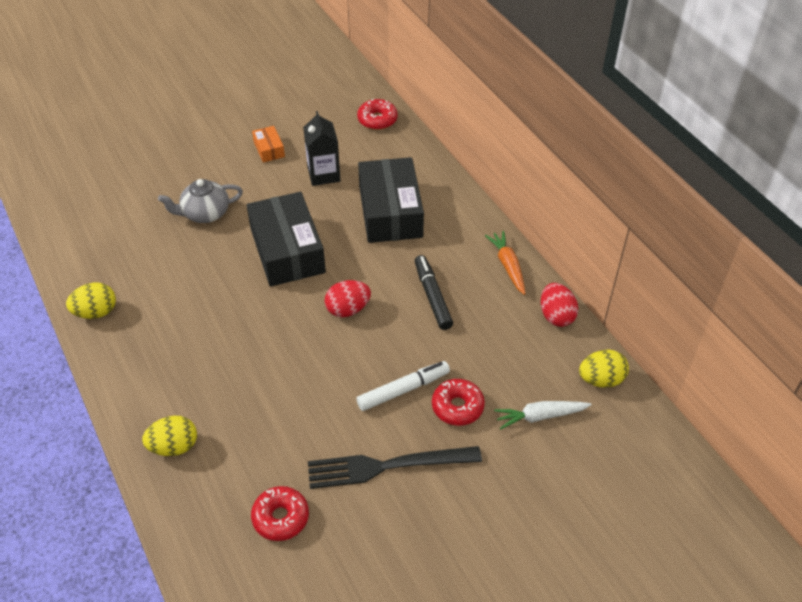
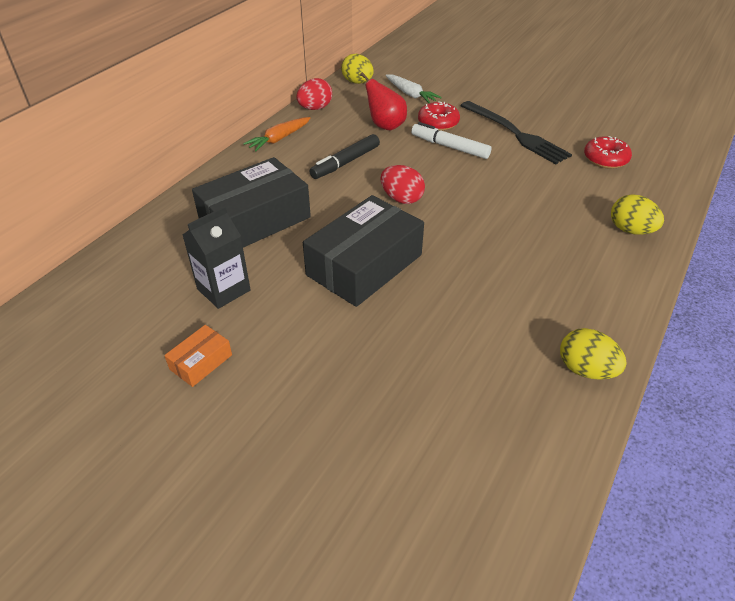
camera: 120 degrees left, 5 degrees down
(205, 213) = (363, 361): grey teapot -> none
(377, 120) = (90, 287): red donut -> none
(481, 357) = (385, 126): none -> red pear

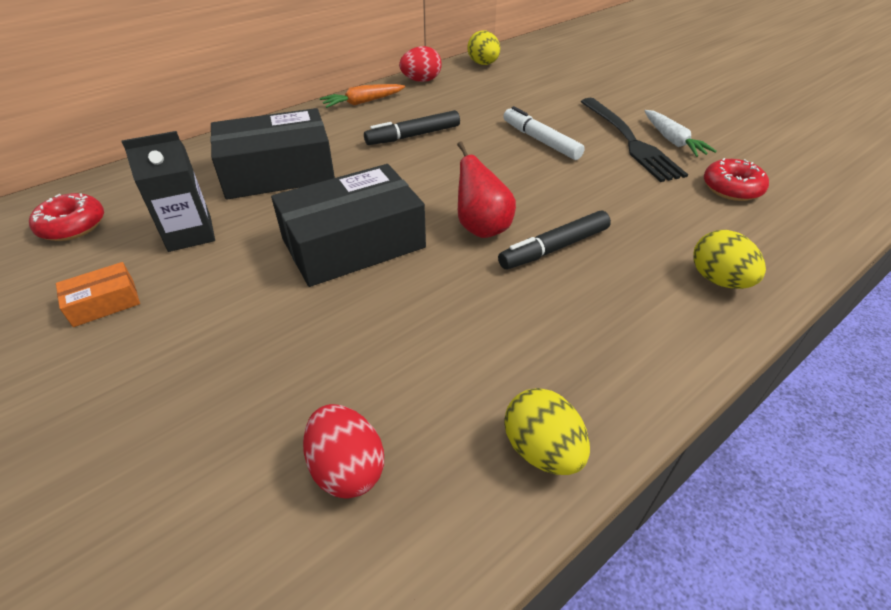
camera: 20 degrees right, 0 degrees up
(385, 126) = (482, 108): red pear -> red pear (481, 228)
(401, 199) = (447, 183): red egg -> red egg (347, 468)
(410, 94) = (532, 83): white carrot -> white carrot (672, 140)
(438, 123) = (544, 115): red donut -> red donut (72, 226)
(513, 233) = (554, 248): none -> black marker

